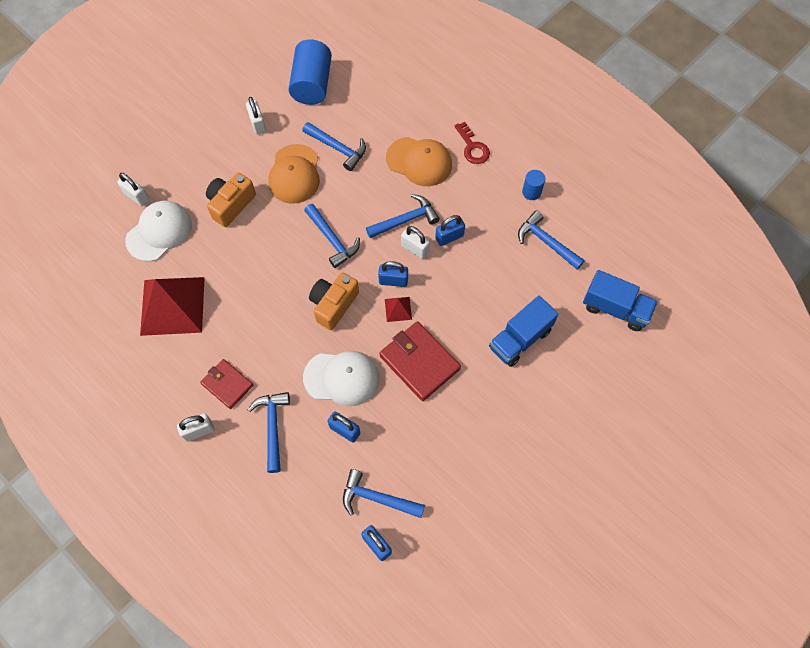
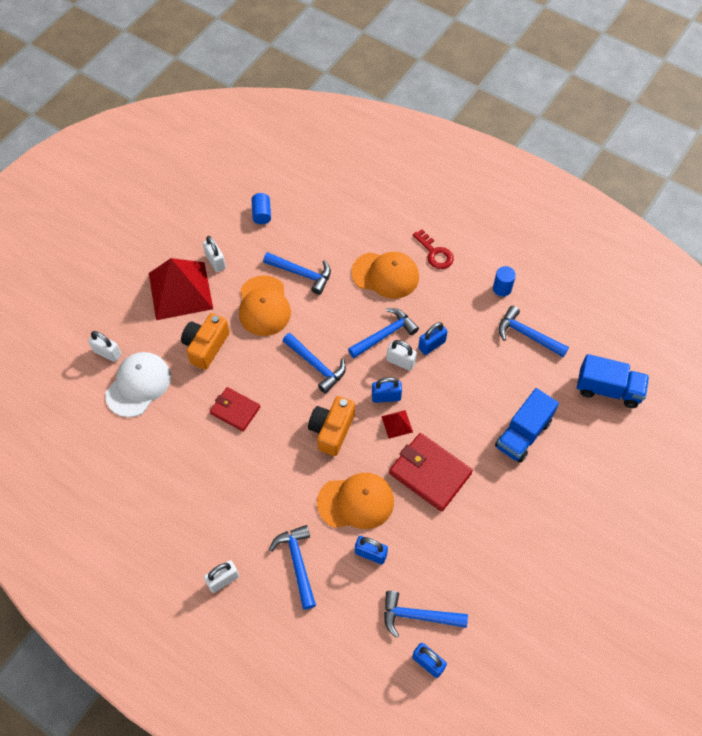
camera: 10 degrees left, 5 degrees down
(172, 305) = (168, 457): red pyramid -> red pyramid (180, 290)
(227, 384) = (242, 528): red wallet -> red wallet (235, 410)
(312, 84) = (261, 214): blue cylinder -> blue cylinder, size x0.49
(342, 378) = (356, 502): white cap -> orange cap

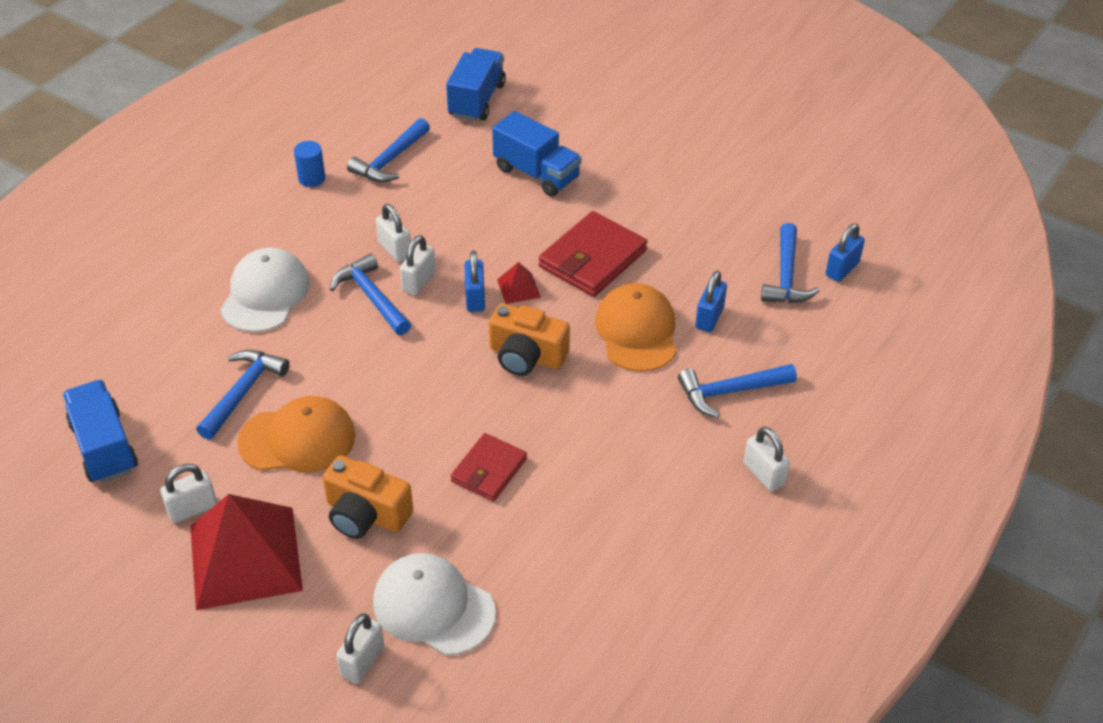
camera: 90 degrees left, 15 degrees down
(261, 214) = (104, 447): blue cylinder -> blue truck
(316, 365) = (416, 374): blue hammer -> none
(385, 275) = (265, 294): orange cap -> white cap
(431, 345) = (395, 250): blue padlock -> white padlock
(435, 253) = (237, 240): red key -> none

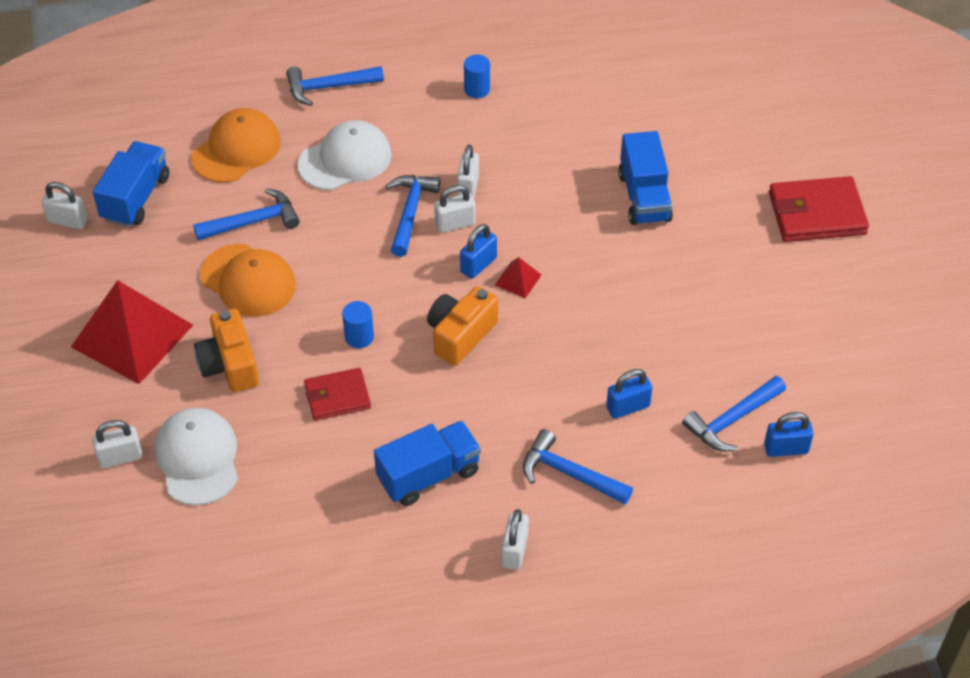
camera: 45 degrees right, 5 degrees up
(192, 509) = (138, 279): white padlock -> white padlock (68, 221)
(390, 160) = (549, 112): blue hammer -> blue hammer (329, 87)
(449, 414) = (359, 337): none -> blue cylinder
(477, 100) = (674, 104): blue truck -> blue truck (428, 475)
(526, 356) = (460, 335): orange camera -> orange camera turned 60 degrees clockwise
(592, 258) = (600, 296): red wallet -> red wallet (817, 213)
(636, 331) = (560, 376): orange cap -> orange cap (236, 149)

